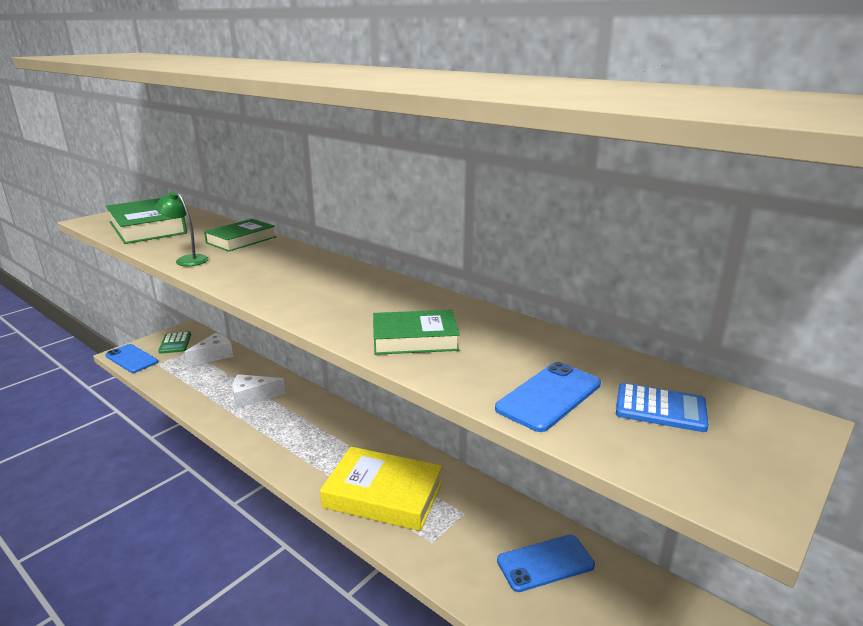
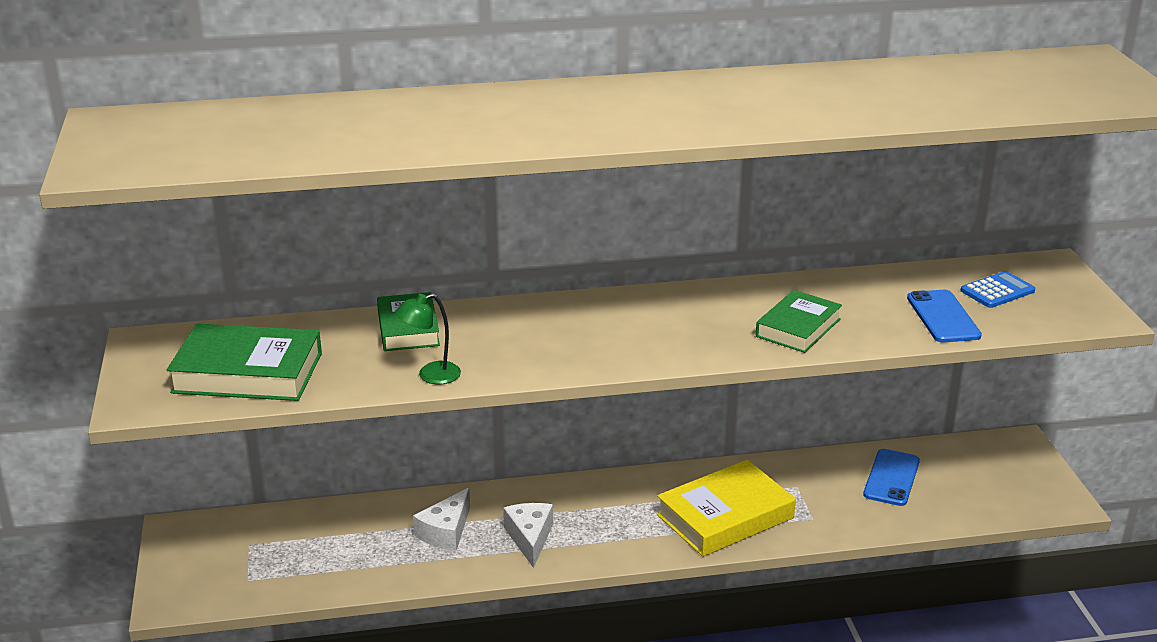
camera: 50 degrees left, 5 degrees up
(131, 359) = (198, 598): blue phone -> none
(175, 343) = (206, 549): green calculator -> none
(214, 355) = (295, 528): white cheese -> white cheese (529, 538)

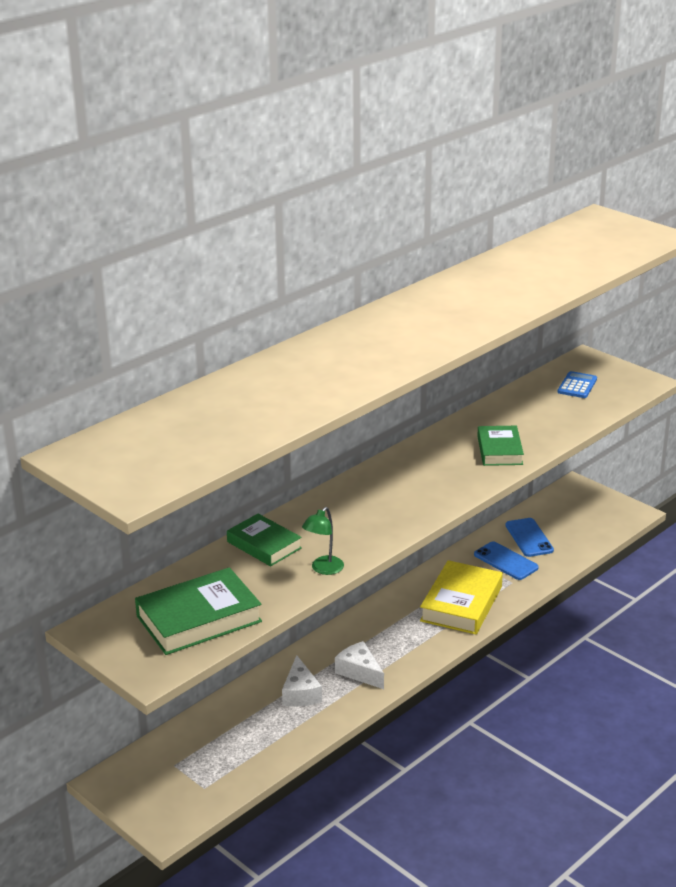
camera: 35 degrees left, 0 degrees up
(943, 317) = (568, 413): blue phone -> blue phone (506, 561)

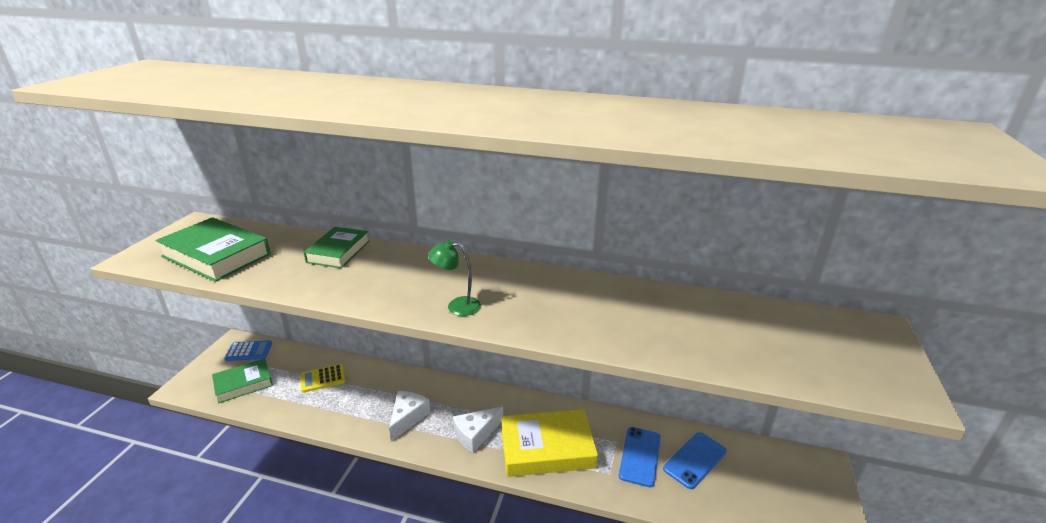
camera: 60 degrees right, 0 degrees up
(247, 718) = (323, 379): none -> yellow calculator
(300, 693) = (364, 394): white cheese -> white cheese (475, 434)
(323, 569) = (310, 287): green lamp -> green lamp (456, 306)
(499, 450) = (602, 324): green book -> green book (243, 384)
(577, 386) = (808, 338): blue calculator -> blue calculator (249, 351)

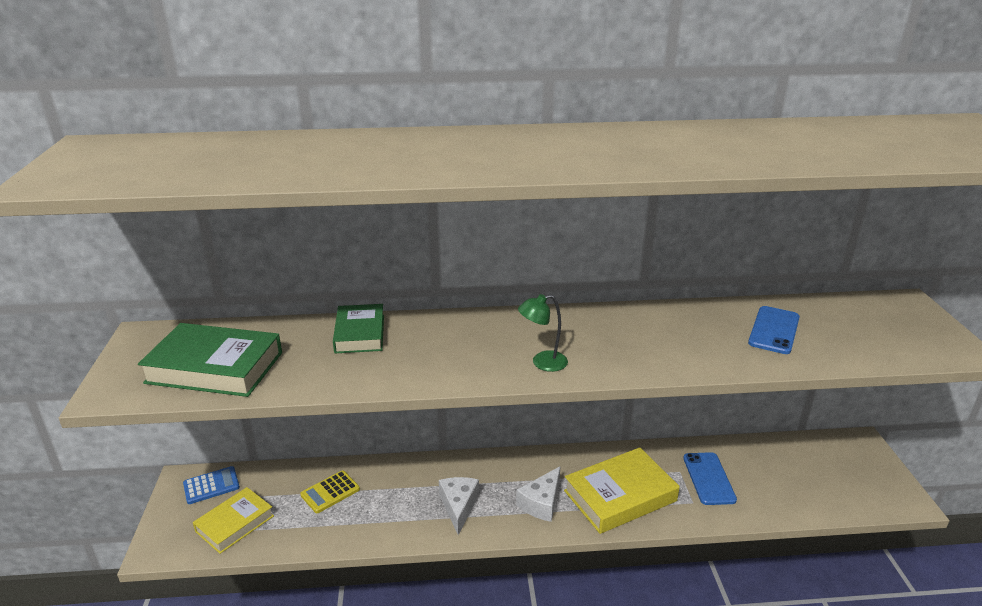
camera: 20 degrees left, 0 degrees up
(243, 384) = (235, 523): green book -> yellow book
(695, 460) = (757, 468): blue phone -> blue phone (774, 330)

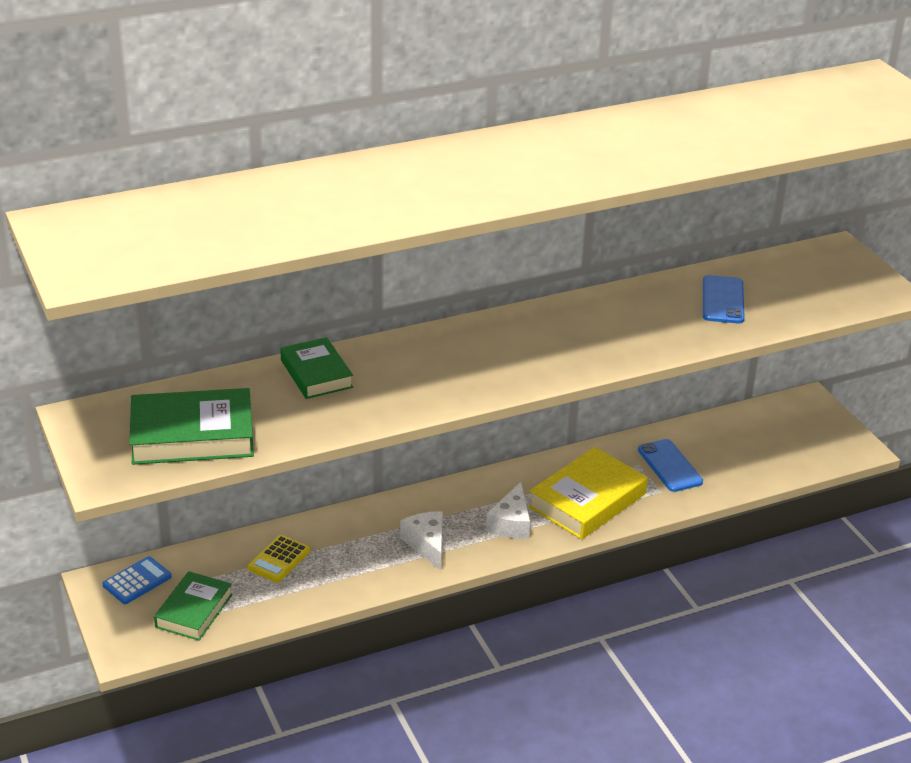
camera: 20 degrees left, 5 degrees up
(235, 523) = (194, 611): yellow book -> green book
(542, 363) = (519, 372): green lamp -> none

